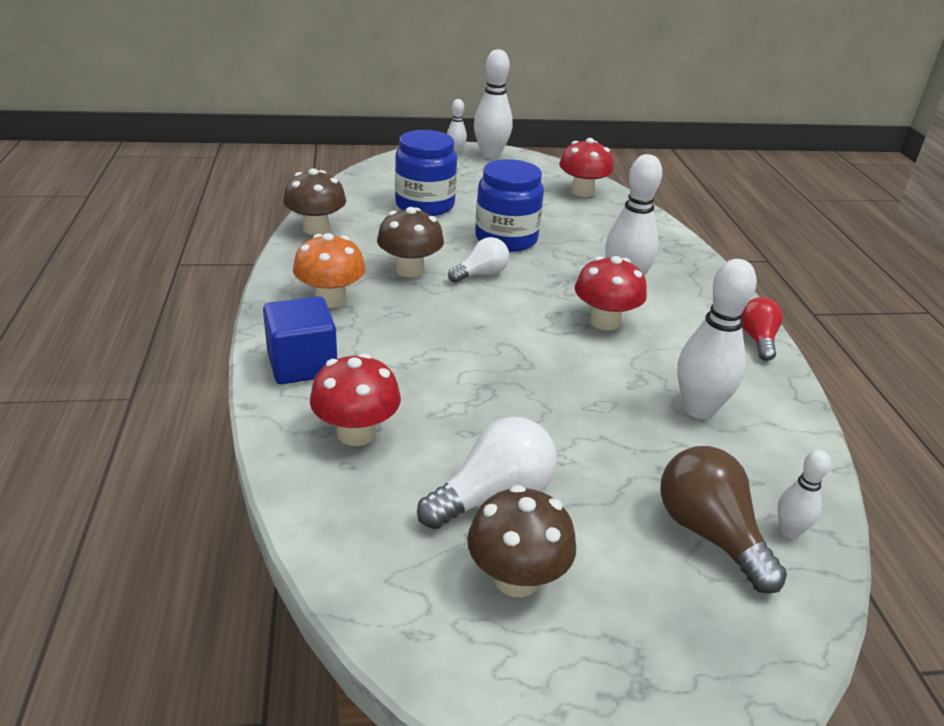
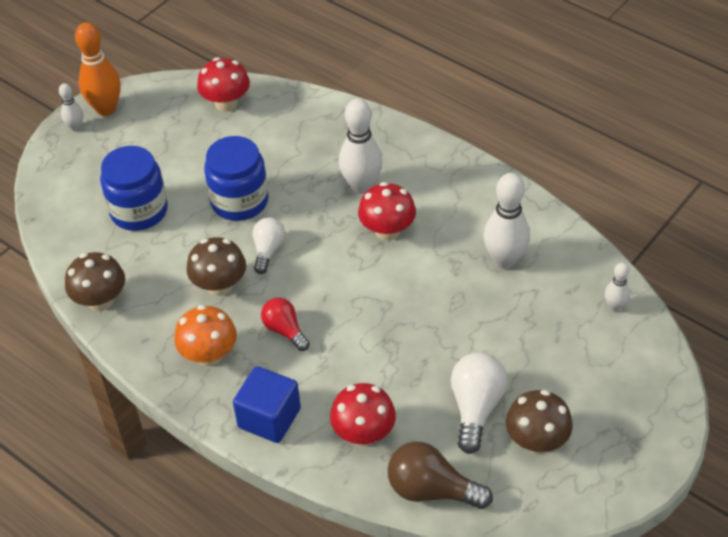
camera: 40 degrees left, 15 degrees up
(490, 155) = (106, 109): white bowling pin -> orange bowling pin
(709, 534) = (586, 340): brown light bulb -> brown light bulb (431, 490)
(757, 340) = (480, 175): red light bulb -> red light bulb (285, 330)

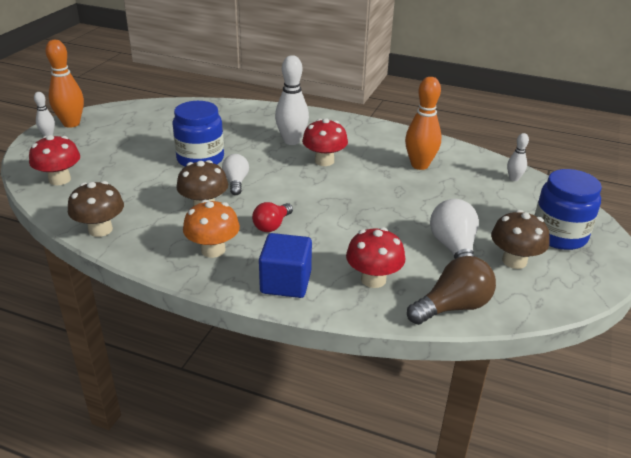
camera: 20 degrees left, 15 degrees down
(139, 211) = (117, 173): blue jar -> blue jar (559, 235)
(226, 103) = (168, 112): red mushroom -> red mushroom (59, 179)
(285, 330) = (272, 225): red light bulb -> red light bulb turned 90 degrees counterclockwise
(431, 490) = (453, 307): brown light bulb -> brown light bulb turned 150 degrees clockwise
(504, 260) = (419, 165): white bowling pin -> orange bowling pin

